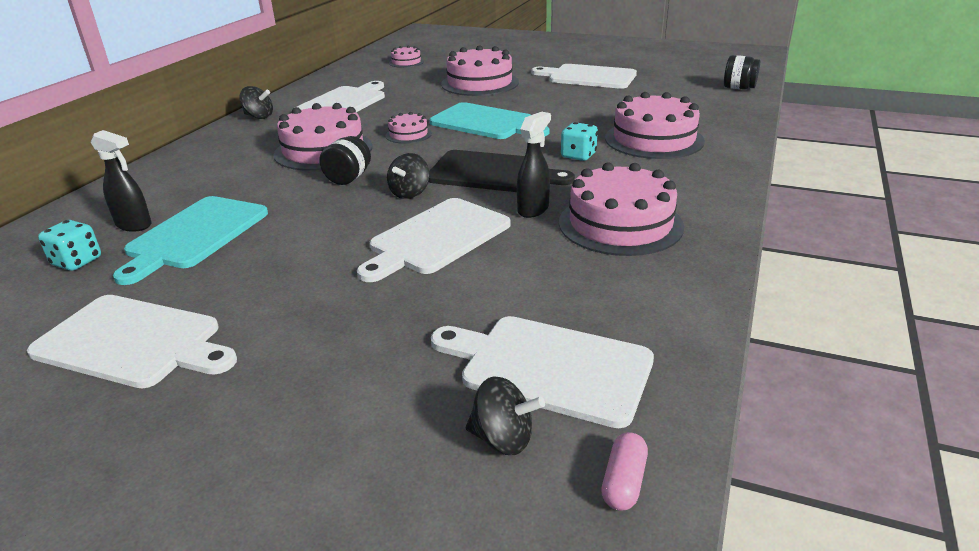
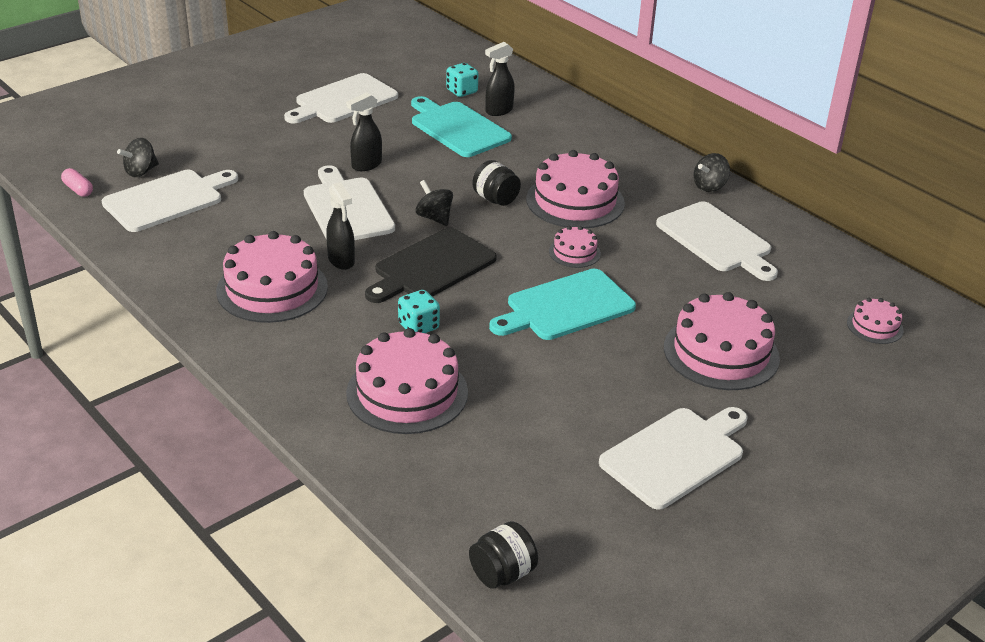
camera: 115 degrees right, 5 degrees up
(329, 259) = (366, 165): none -> black spray bottle

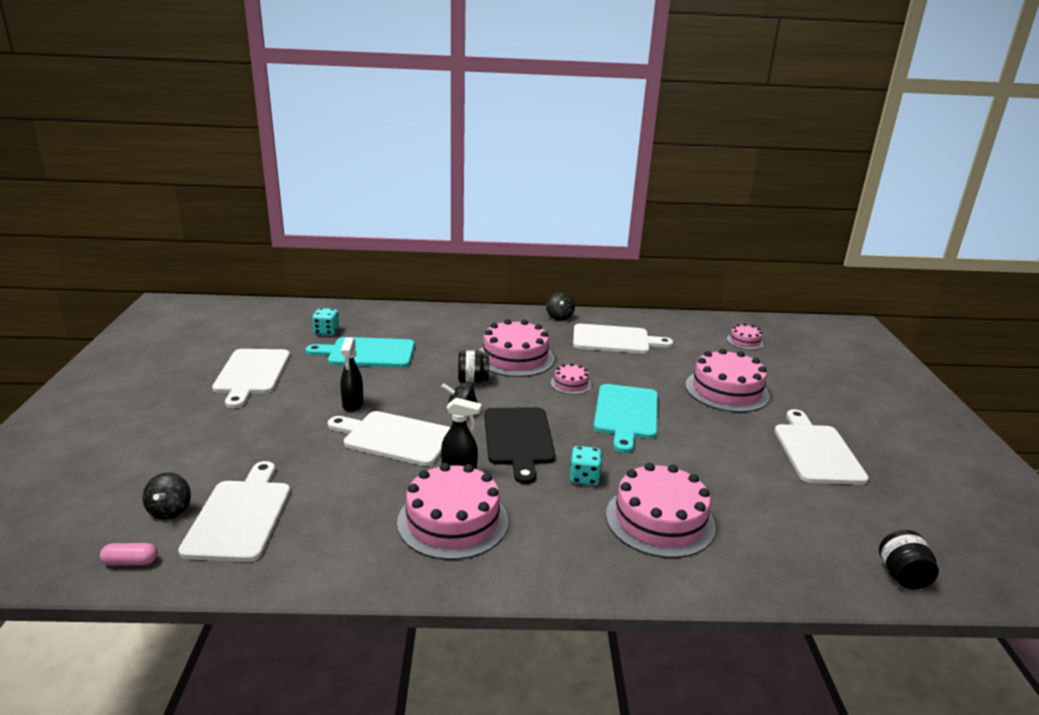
camera: 50 degrees left, 10 degrees down
(498, 111) = (373, 332): black spray bottle -> none

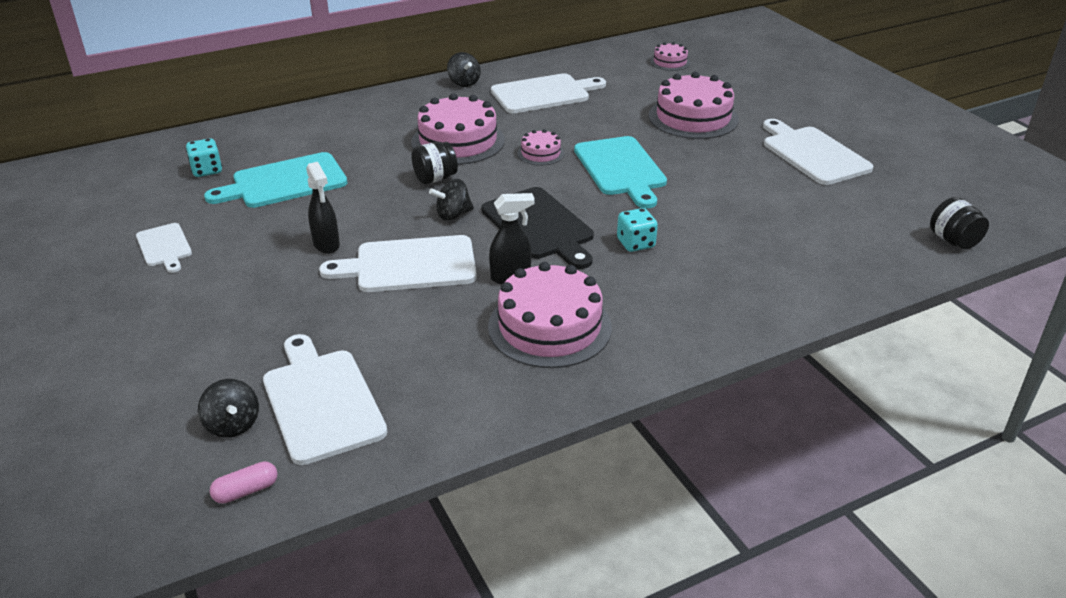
camera: 25 degrees left, 10 degrees up
(252, 374) = (164, 246): white cutting board -> white cutting board, size x0.57
(660, 520) = (734, 260): pink cake -> none

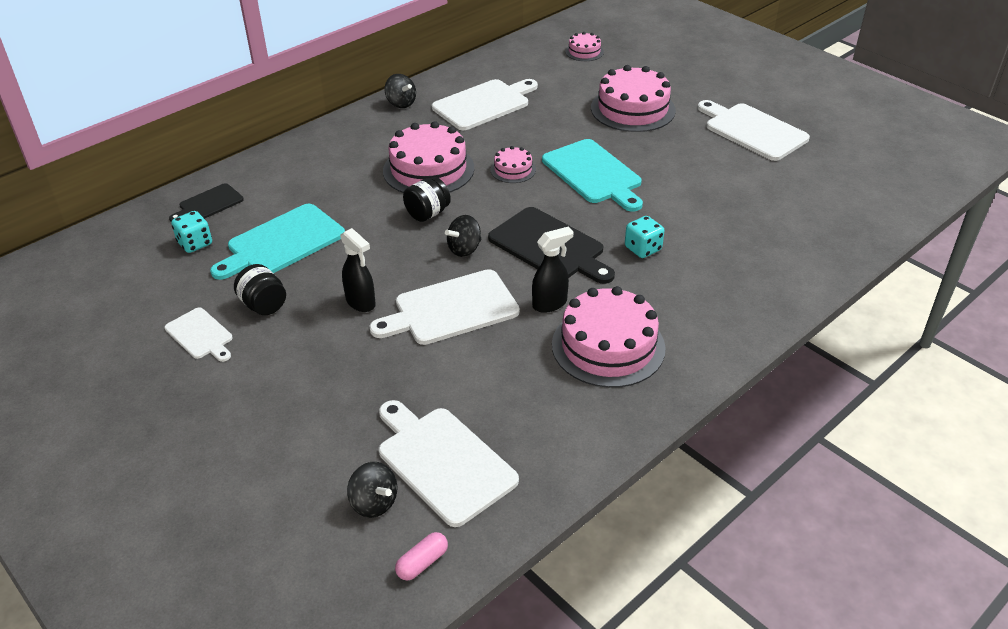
camera: 15 degrees left, 5 degrees up
(239, 140) = (209, 204): none -> black cutting board
(953, 241) = (901, 198): black jar -> black jar (264, 305)

